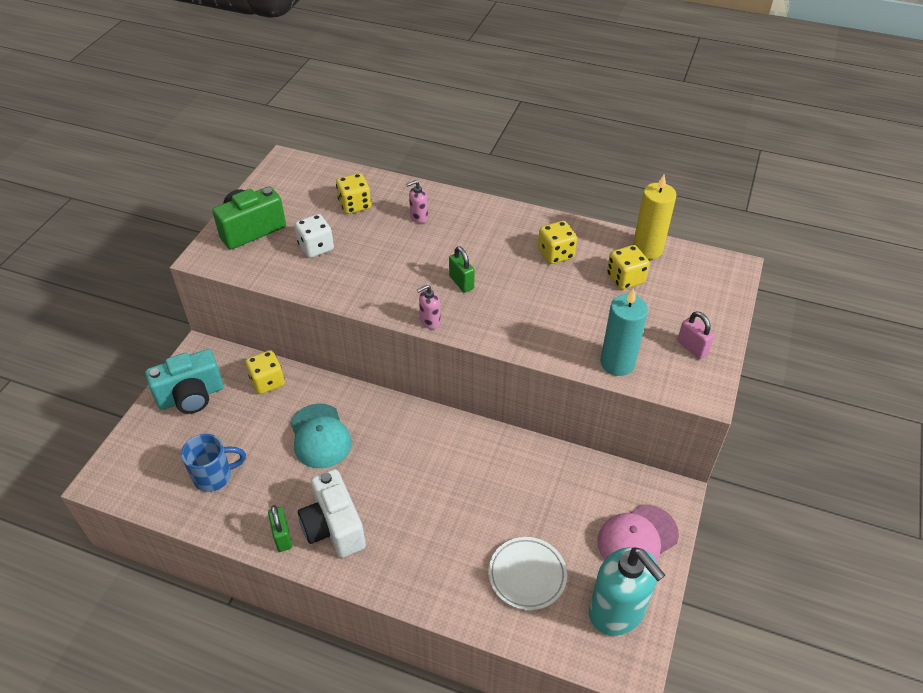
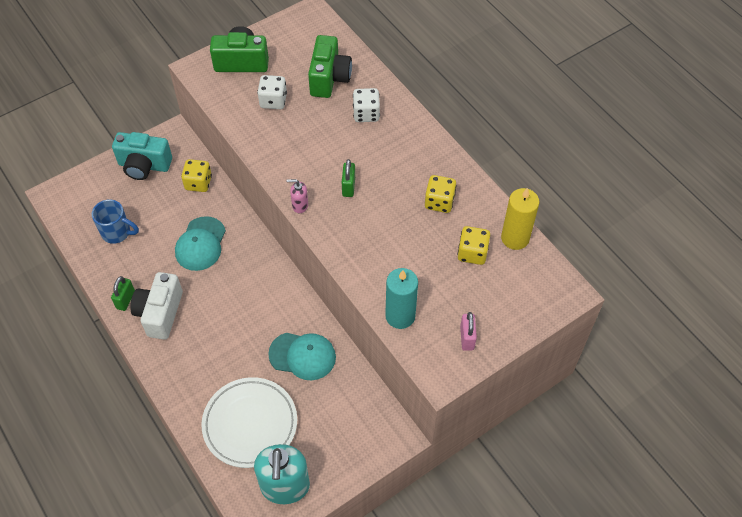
camera: 35 degrees right, 10 degrees up
(355, 205) = (329, 78): yellow dice -> green camera
(418, 217) = (366, 114): pink soap dispenser -> white dice
(519, 478) = (302, 356): none -> turquoise cap
(527, 575) = (250, 424): white plate -> white plate, size x1.53
(637, 538) = (343, 449): pink cap -> none

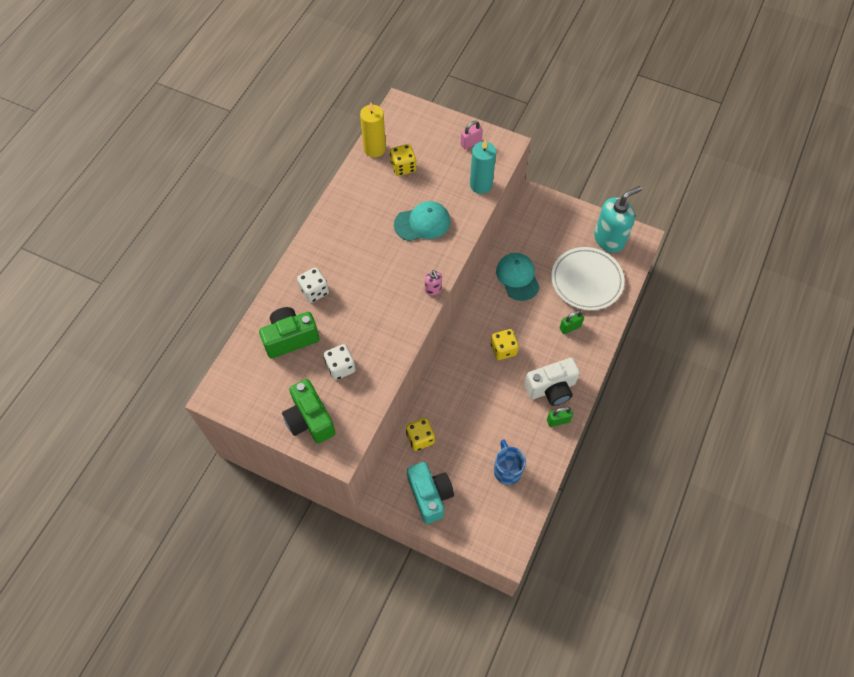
camera: 120 degrees left, 5 degrees up
(200, 244) = (475, 399): turquoise cap -> turquoise cap (422, 223)
(348, 187) = (395, 267): green padlock -> green padlock (570, 327)
(439, 202) = (372, 204): yellow dice -> yellow dice (503, 349)

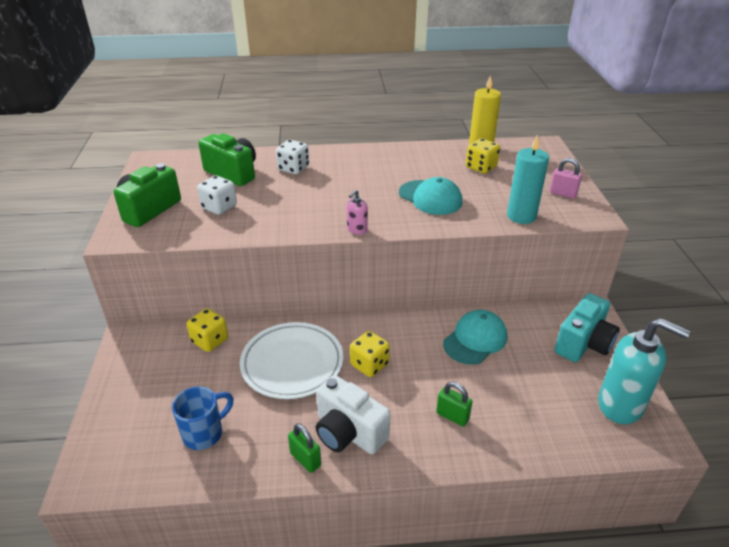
camera: 60 degrees right, 25 degrees down
(430, 495) = (140, 376): turquoise camera -> turquoise camera (583, 344)
(586, 281) = (535, 406): white plate -> white plate (292, 364)

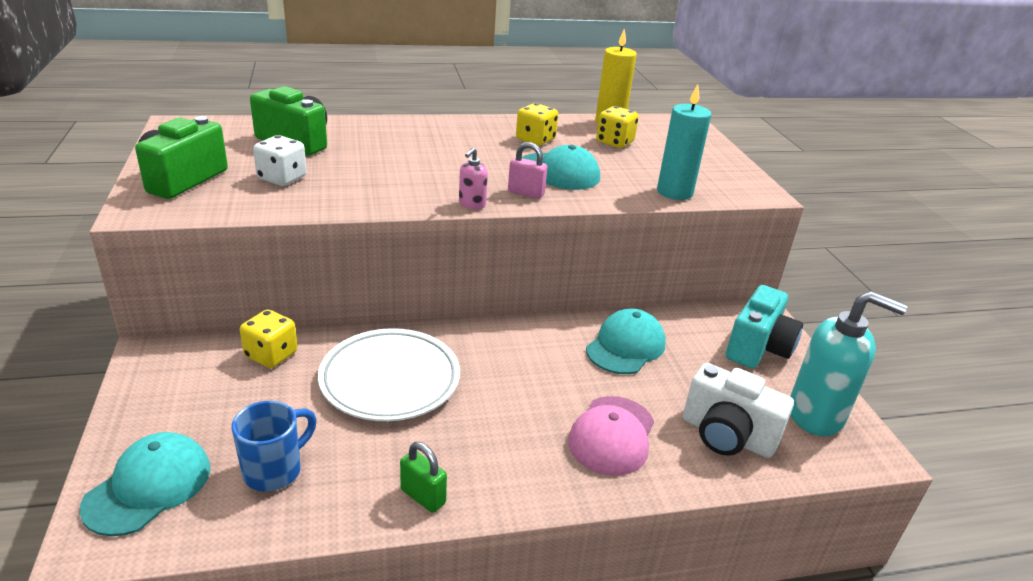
camera: 10 degrees left, 5 degrees down
(120, 442) = (148, 486): none -> turquoise cap
(293, 168) = (377, 138): white dice -> none
(348, 432) = (478, 461): white camera -> white camera (727, 435)
(369, 364) = (494, 378): yellow dice -> yellow dice (535, 140)
(452, 416) = (612, 435): green padlock -> pink cap
(563, 194) = (718, 170): pink padlock -> pink padlock (526, 193)

